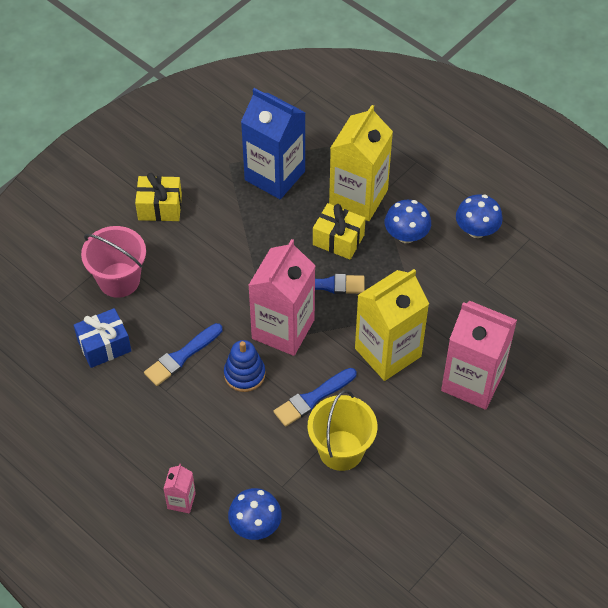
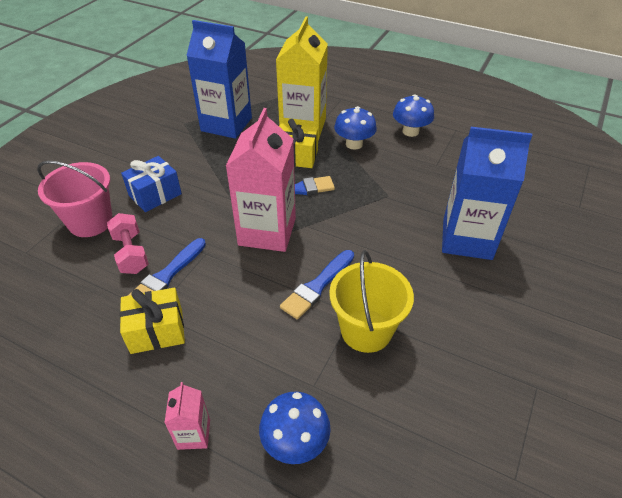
camera: 15 degrees left, 10 degrees down
(104, 346) = (78, 282): blue gift -> blue gift (155, 194)
(153, 325) = (131, 253): none -> pink dumbbell
(160, 207) = (125, 161): yellow gift -> yellow gift (157, 331)
(244, 374) = (238, 278): blue stacking toy -> none
(388, 352) = (376, 231): yellow carton -> none
(472, 381) = (467, 239): pink carton -> blue carton

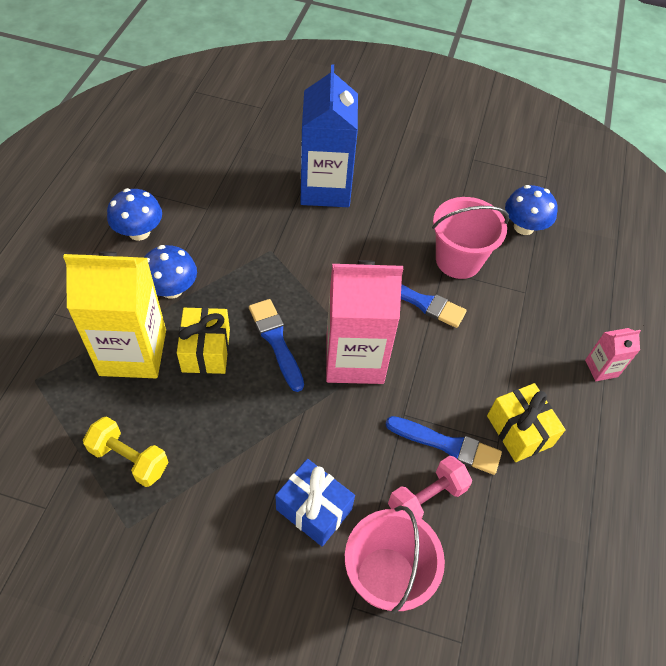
camera: 105 degrees left, 10 degrees up
(226, 124) = (129, 459): blue carton -> yellow dumbbell
(295, 442) = (576, 298): blue mushroom -> blue mushroom (524, 227)
(366, 330) = (458, 260): yellow bucket -> pink bucket

